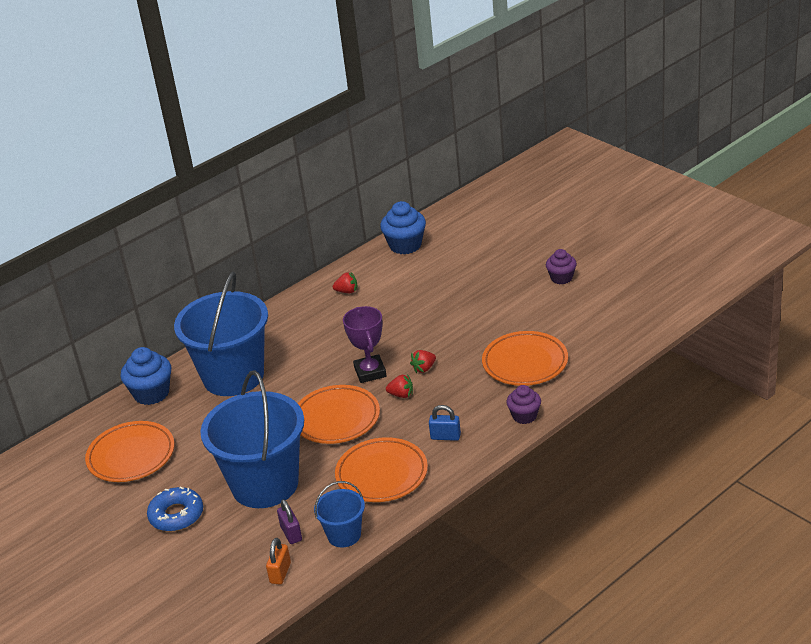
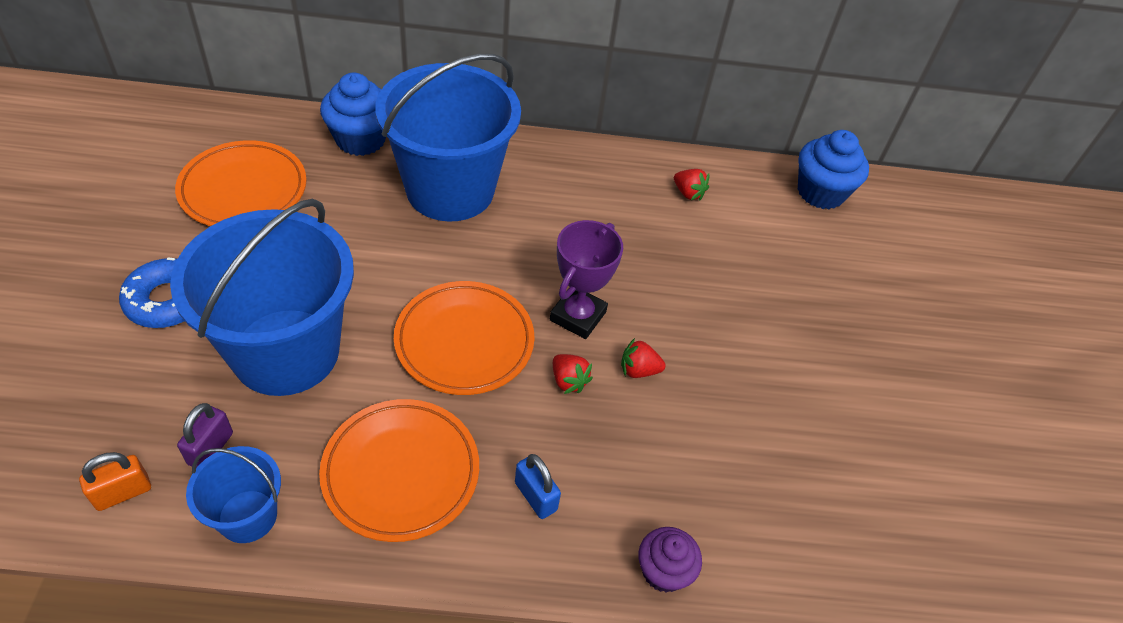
camera: 35 degrees right, 15 degrees up
(525, 363) = (764, 485): orange plate -> none
(561, 278) = (959, 402): purple cupcake -> none

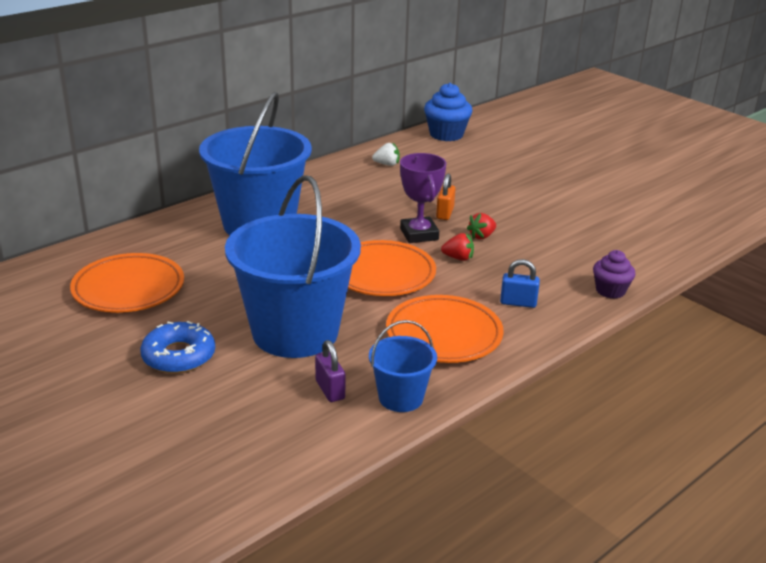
camera: 40 degrees left, 20 degrees down
(123, 493) = (316, 436): orange padlock -> orange padlock (445, 213)
(360, 139) = (161, 231): blue cupcake -> none
(688, 193) = (387, 164): red strawberry -> white strawberry

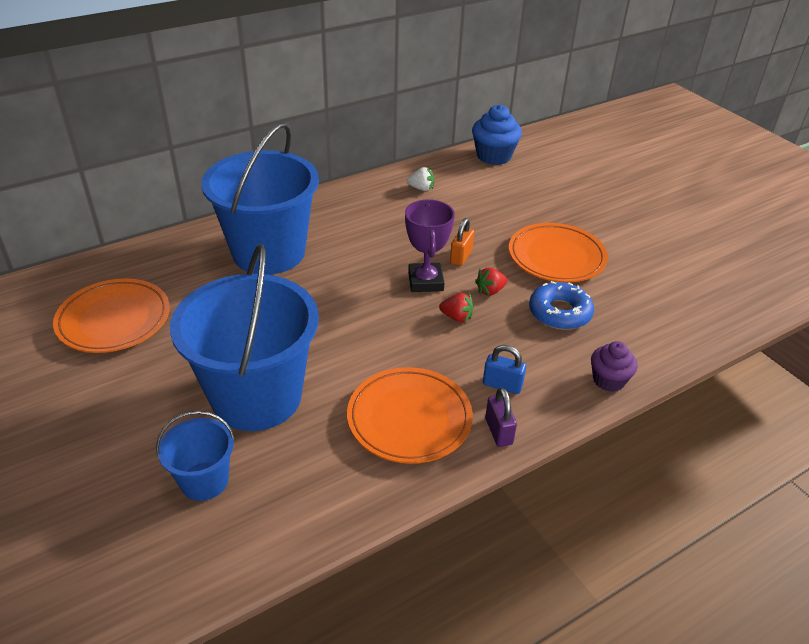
camera: 10 degrees right, 10 degrees up
(179, 356) = (130, 413): blue donut -> blue donut (559, 313)
(330, 390) = (266, 479): purple padlock -> purple padlock (498, 431)
(382, 274) = (371, 329): orange plate -> orange plate (556, 257)
(401, 398) = (336, 501): blue bucket -> blue bucket (204, 481)

